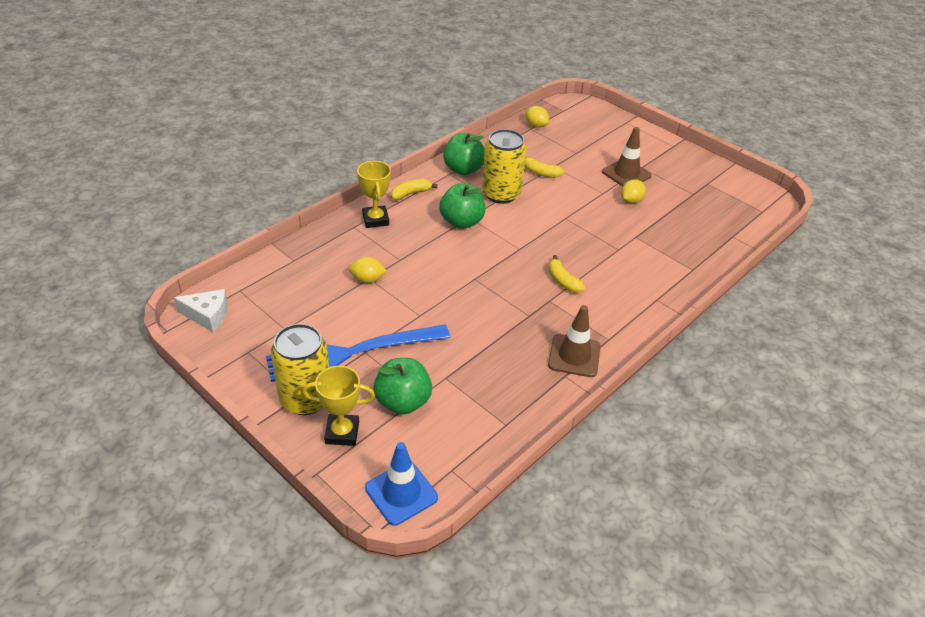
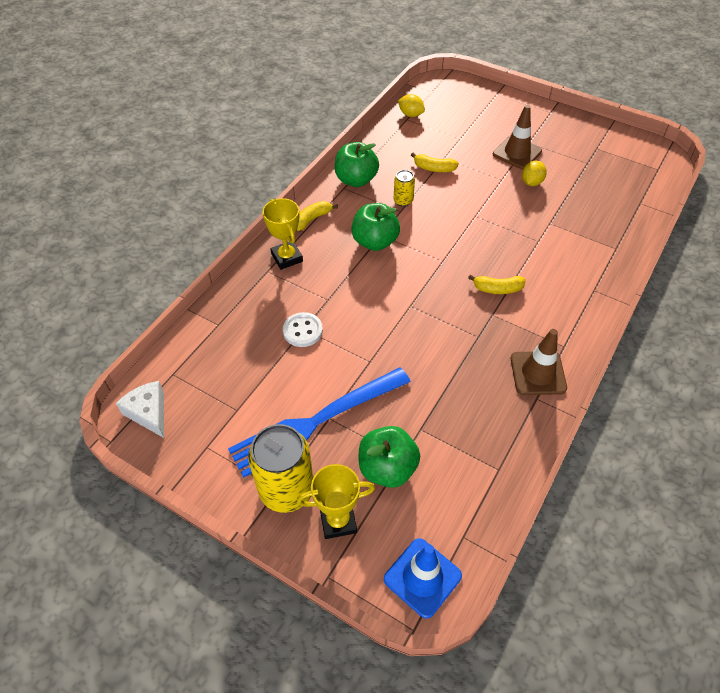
camera: 10 degrees left, 10 degrees up
(208, 315) = (149, 412): white cheese -> white cheese turned 120 degrees counterclockwise
(367, 279) = (302, 331): yellow lemon -> white button
(501, 194) = (403, 201): yellow can -> yellow can, size x0.48
(563, 281) = (497, 289): yellow banana -> yellow banana turned 45 degrees counterclockwise

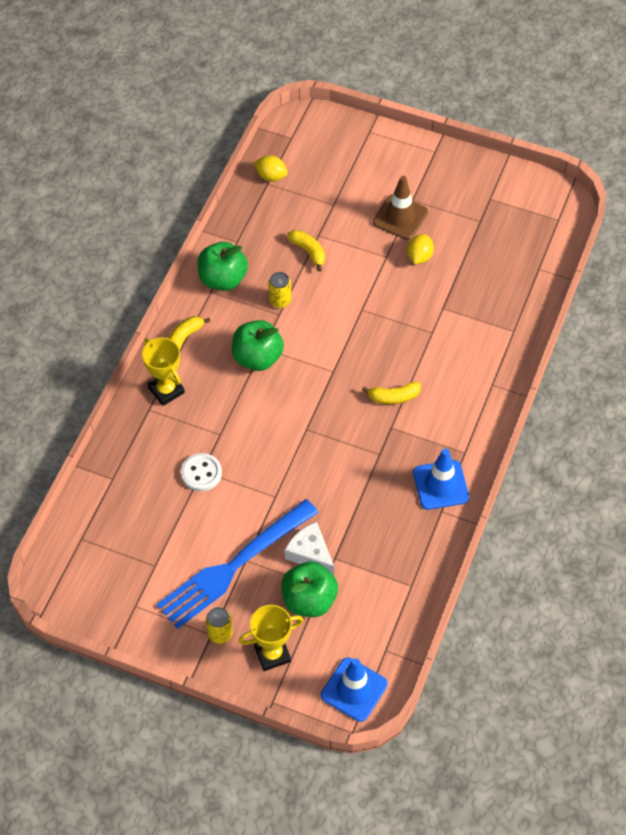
camera: 10 degrees left, 5 degrees up
(149, 412) = (69, 581): white cheese -> white cheese (310, 553)
(286, 489) = (220, 633): yellow can -> yellow can, size x0.48
(434, 168) = (308, 251): yellow banana -> yellow banana turned 135 degrees counterclockwise
(538, 373) = (440, 485): brown traffic cone -> blue traffic cone

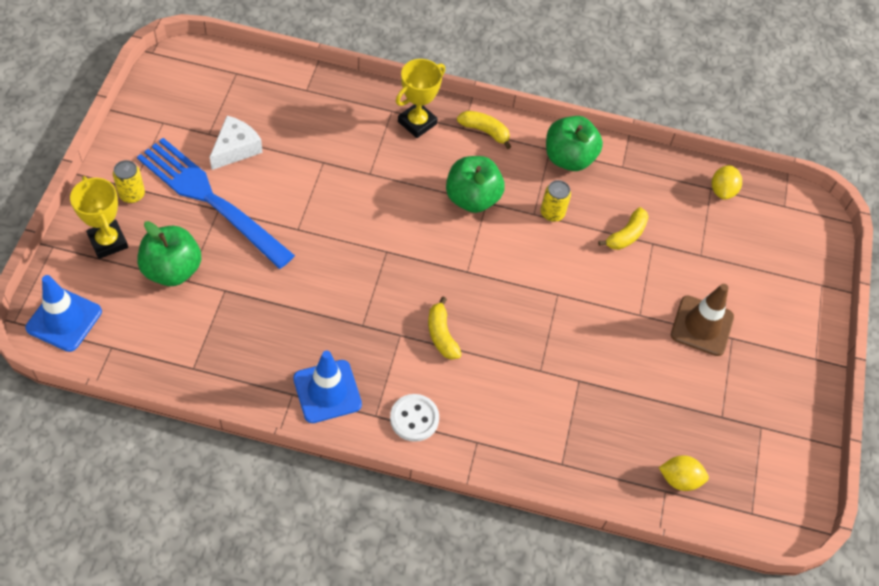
camera: 75 degrees right, 0 degrees up
(201, 473) = (320, 162): white button -> white button (414, 418)
(310, 553) = (229, 267): white cheese -> white cheese (235, 149)
(419, 256) = (648, 350): yellow lemon -> yellow lemon (679, 479)

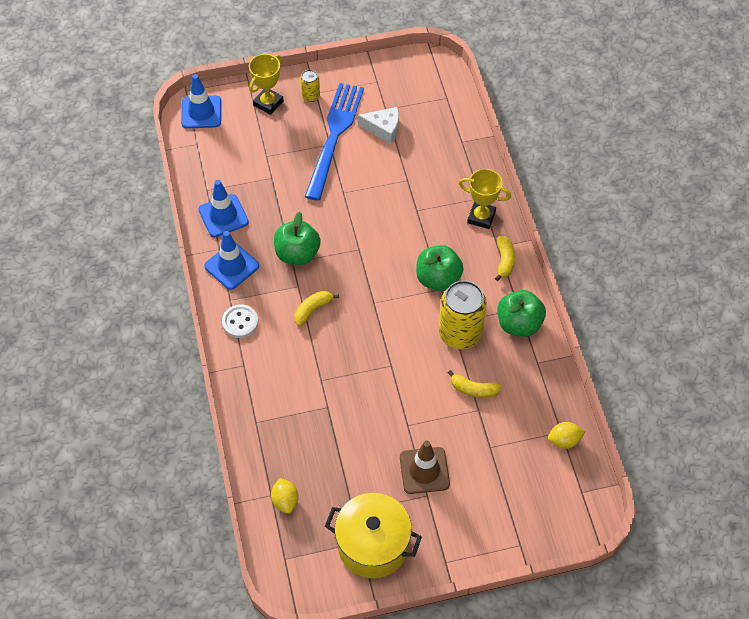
camera: 70 degrees right, 0 degrees up
(172, 270) = (269, 144): green apple -> green apple (297, 254)
(246, 367) = (223, 216): none -> blue traffic cone
(552, 213) = (460, 333): yellow can -> yellow can, size x2.07
(770, 416) = (373, 545): none -> yellow pot

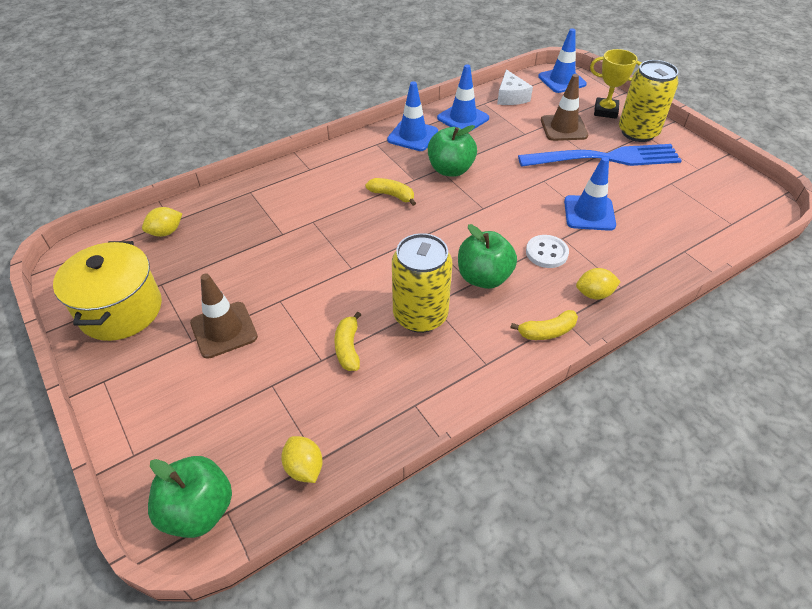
camera: 70 degrees right, 10 degrees down
(240, 322) = (355, 155): white button -> white button (546, 253)
(278, 145) = (563, 128): none -> brown traffic cone
(310, 96) = (638, 132): yellow can -> yellow can, size x2.07
(383, 129) = (645, 188): white cheese -> white cheese (511, 97)
(397, 180) = (589, 213): none -> blue traffic cone
(481, 217) = (594, 294): yellow trophy -> yellow lemon
(519, 324) = (463, 370): green apple -> green apple (198, 510)

